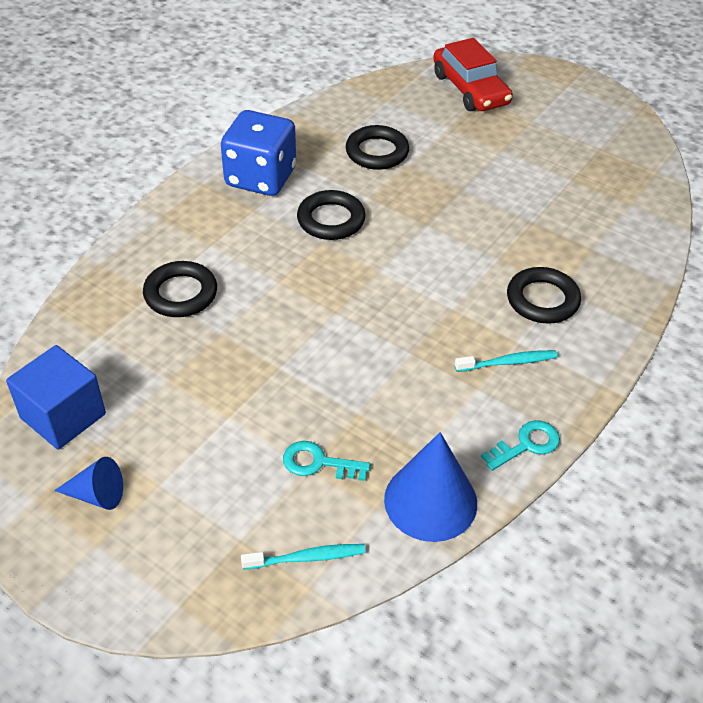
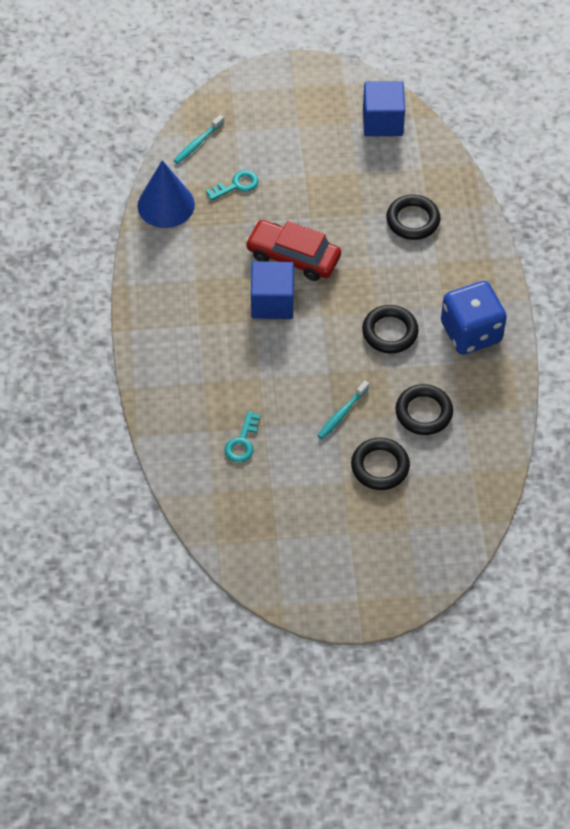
camera: 140 degrees right, 10 degrees up
(97, 495) = (320, 103): blue cone -> none
(415, 313) = (272, 302): none -> blue cube
(470, 89) = (426, 534): red car -> red car (293, 257)
(508, 362) = (192, 307): turquoise toothbrush -> turquoise toothbrush (342, 414)
(526, 444) = (143, 265): turquoise key -> turquoise key (242, 442)
(542, 300) = (207, 365): black ring -> black ring (380, 466)

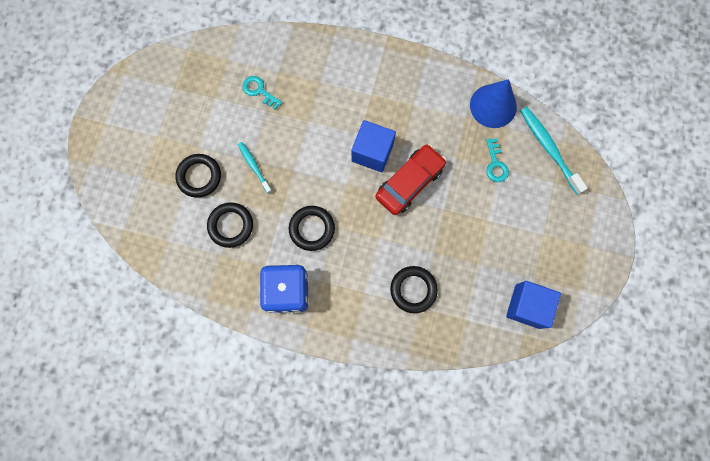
camera: 110 degrees right, 20 degrees up
(198, 143) = (549, 149): turquoise toothbrush -> turquoise toothbrush, size x1.69

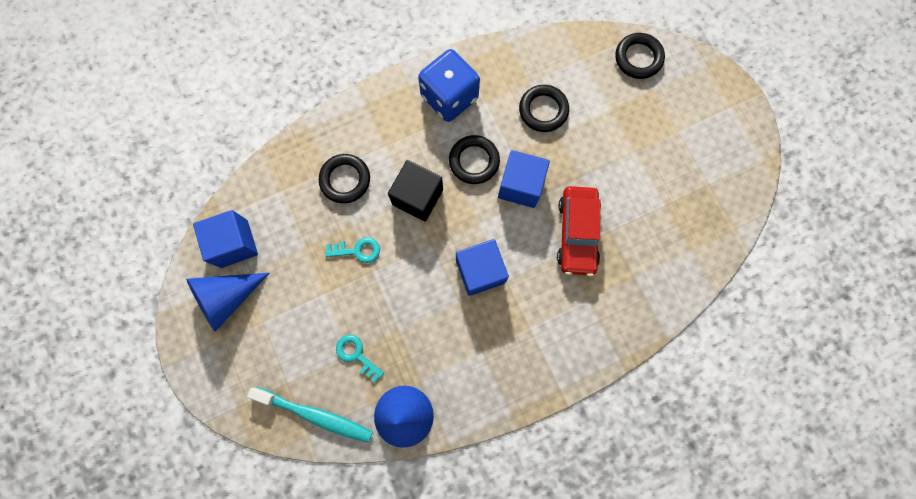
camera: 140 degrees right, 0 degrees up
(199, 176) = (608, 127): black ring -> black ring (638, 58)
(254, 166) = (571, 173): turquoise toothbrush -> none
(259, 91) = (633, 244): turquoise key -> turquoise key (358, 250)
(295, 186) = (520, 186): none -> blue cube
(372, 235) = (417, 197): none -> black cube
(409, 182) = (423, 270): red car -> red car (577, 233)
(558, 269) = (227, 298): none -> blue cone

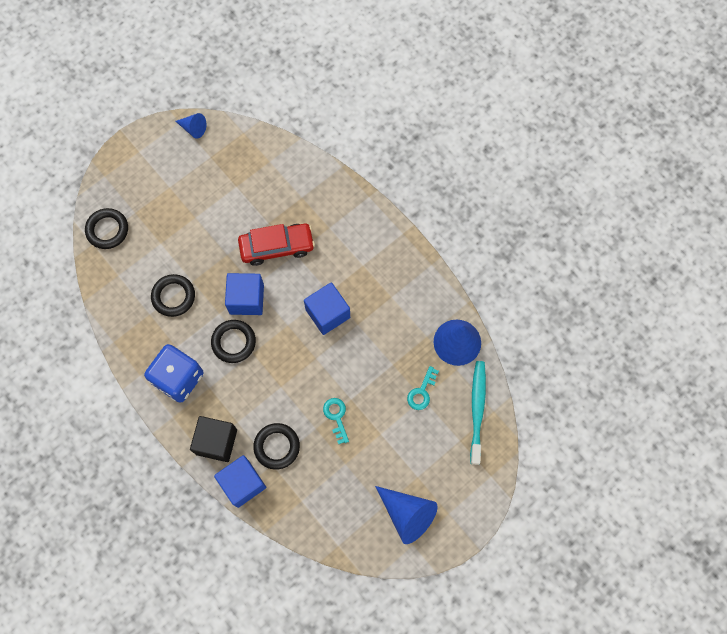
camera: 105 degrees left, 5 degrees down
(234, 244) = (358, 525): blue cube -> blue cube (242, 483)
(417, 197) = (277, 380): black cube -> black cube (216, 442)
(751, 172) = (193, 128): none -> blue cone

